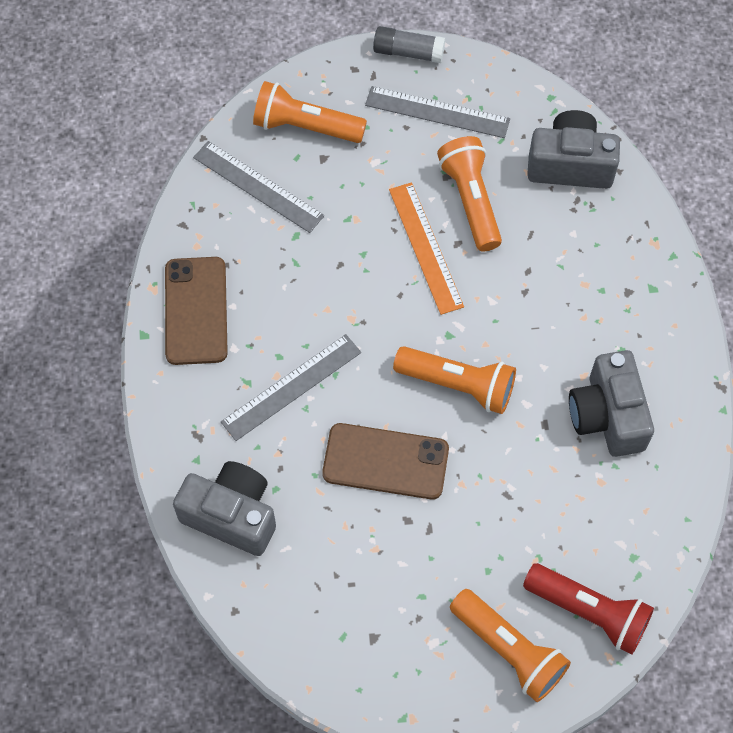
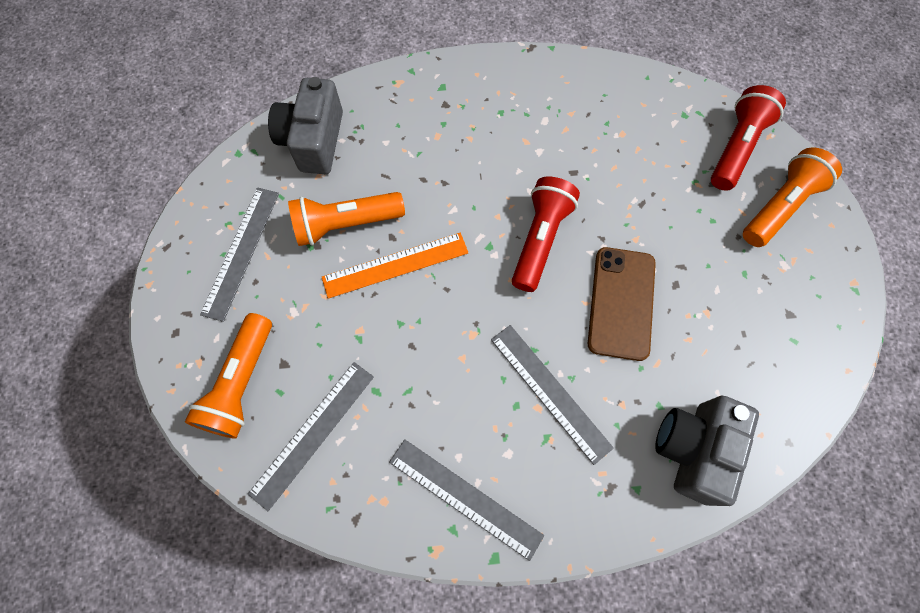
camera: 90 degrees left, 5 degrees up
(196, 311) = (465, 498): brown phone -> grey ruler
(408, 52) = (163, 278): grey glue stick -> none
(458, 385) = (540, 239): orange flashlight -> red flashlight
(607, 416) = (562, 126): grey camera -> none

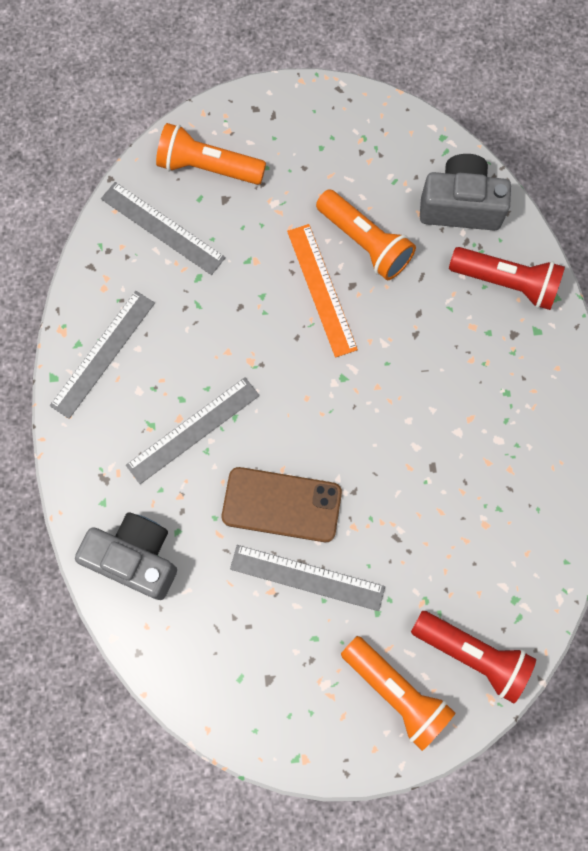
camera: 90 degrees right, 5 degrees up
(241, 252) = (334, 152): grey ruler -> grey ruler (307, 577)
(346, 224) = (365, 242): orange flashlight -> orange flashlight turned 150 degrees clockwise
(540, 239) = (351, 428): red flashlight -> red flashlight (506, 282)

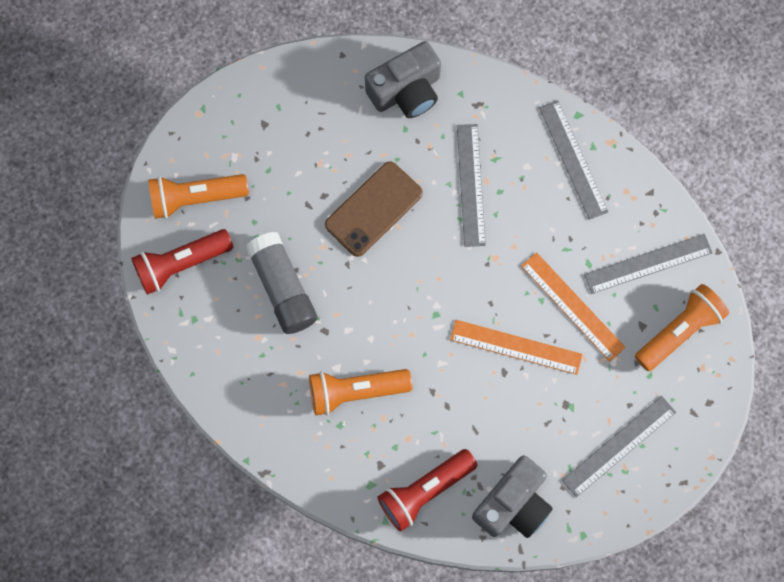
camera: 125 degrees right, 0 degrees up
(249, 266) = (572, 306): none -> orange ruler
(307, 577) = (311, 192): grey ruler -> grey ruler (619, 446)
(365, 242) = (532, 406): orange flashlight -> orange flashlight (355, 392)
(421, 536) = (283, 288): none -> grey glue stick

